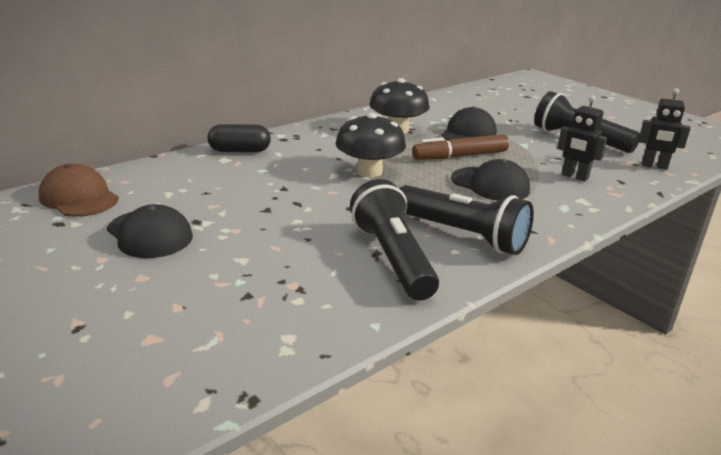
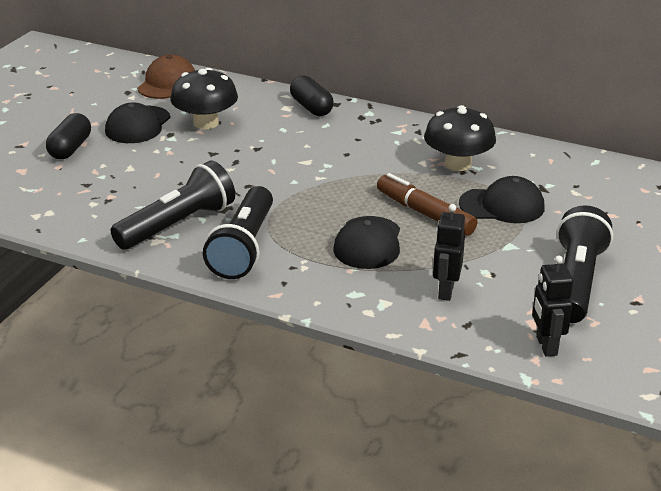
camera: 65 degrees right, 5 degrees up
(143, 288) = (70, 148): none -> black capsule
(369, 171) = (331, 175): black mushroom -> black mushroom (206, 123)

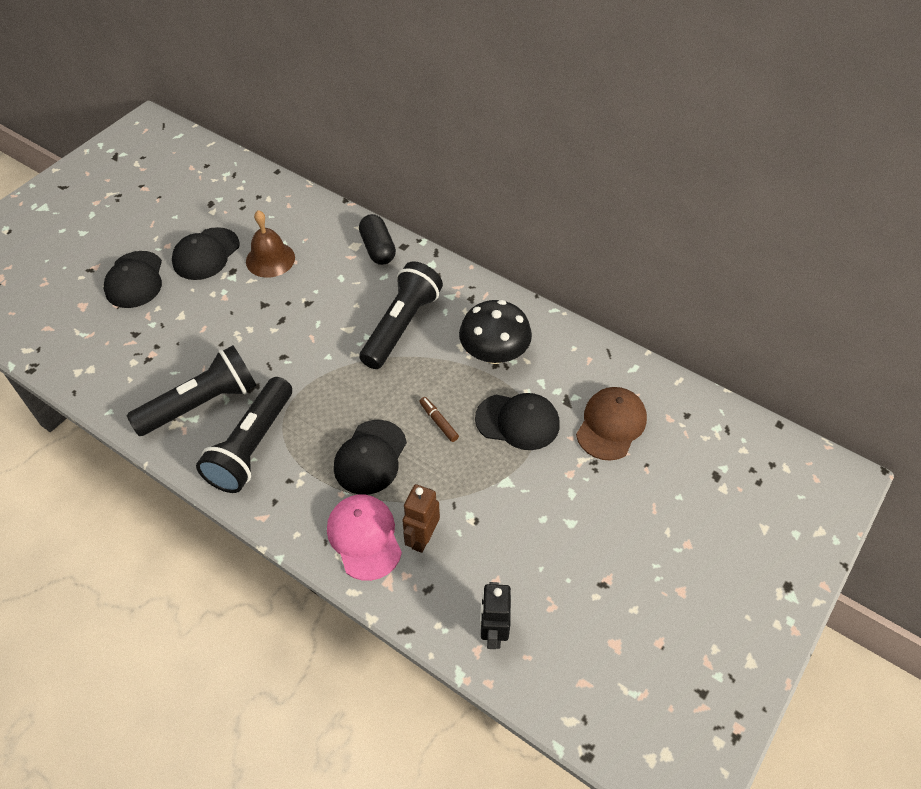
camera: 10 degrees right, 20 degrees up
(70, 148) = (134, 280): black capsule -> black cap
(167, 83) = (251, 195): brown cap -> brown cap (611, 425)
(206, 123) = (270, 259): black mushroom -> brown bell
(387, 297) = (364, 537): none -> pink cap
(425, 213) = (438, 422): brown marker -> brown marker, size x0.50
(445, 291) = (422, 538): black robot -> brown robot
(576, 281) = (554, 545): black flashlight -> black flashlight (401, 326)

